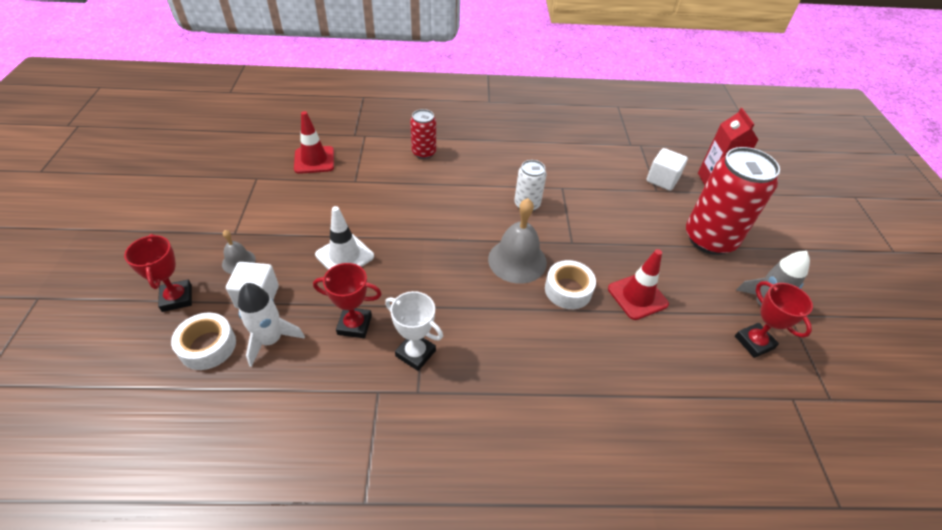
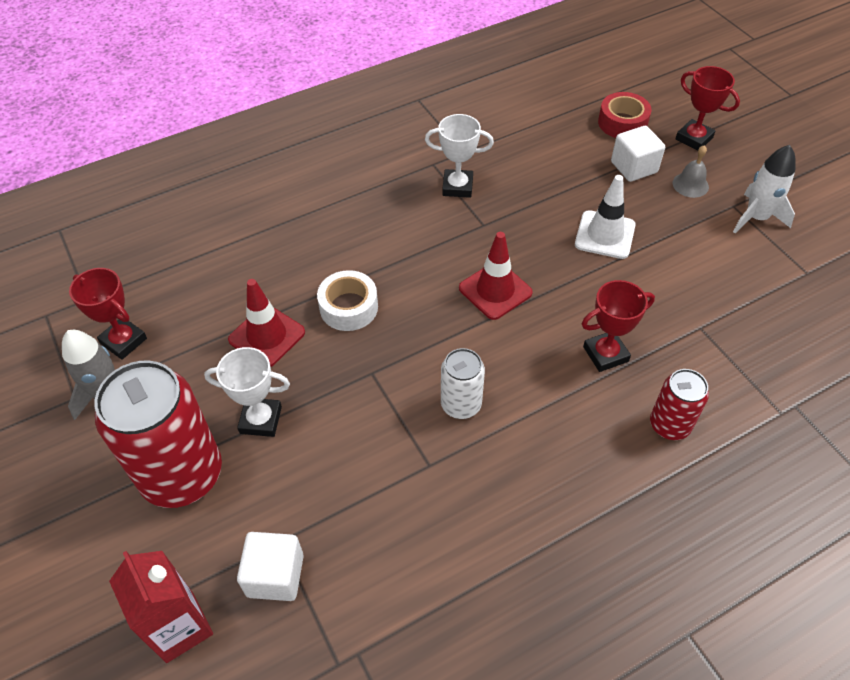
camera: 155 degrees right, 5 degrees up
(208, 346) = (622, 123): white tape -> red tape
(271, 340) = (582, 146): white rocket -> white rocket (756, 217)
(314, 160) = (784, 332): red traffic cone -> red traffic cone (495, 290)
(354, 325) = (529, 184): red trophy -> red trophy (605, 354)
(517, 260) = (424, 316): grey bell -> none
(654, 247) = (261, 420): none -> white trophy

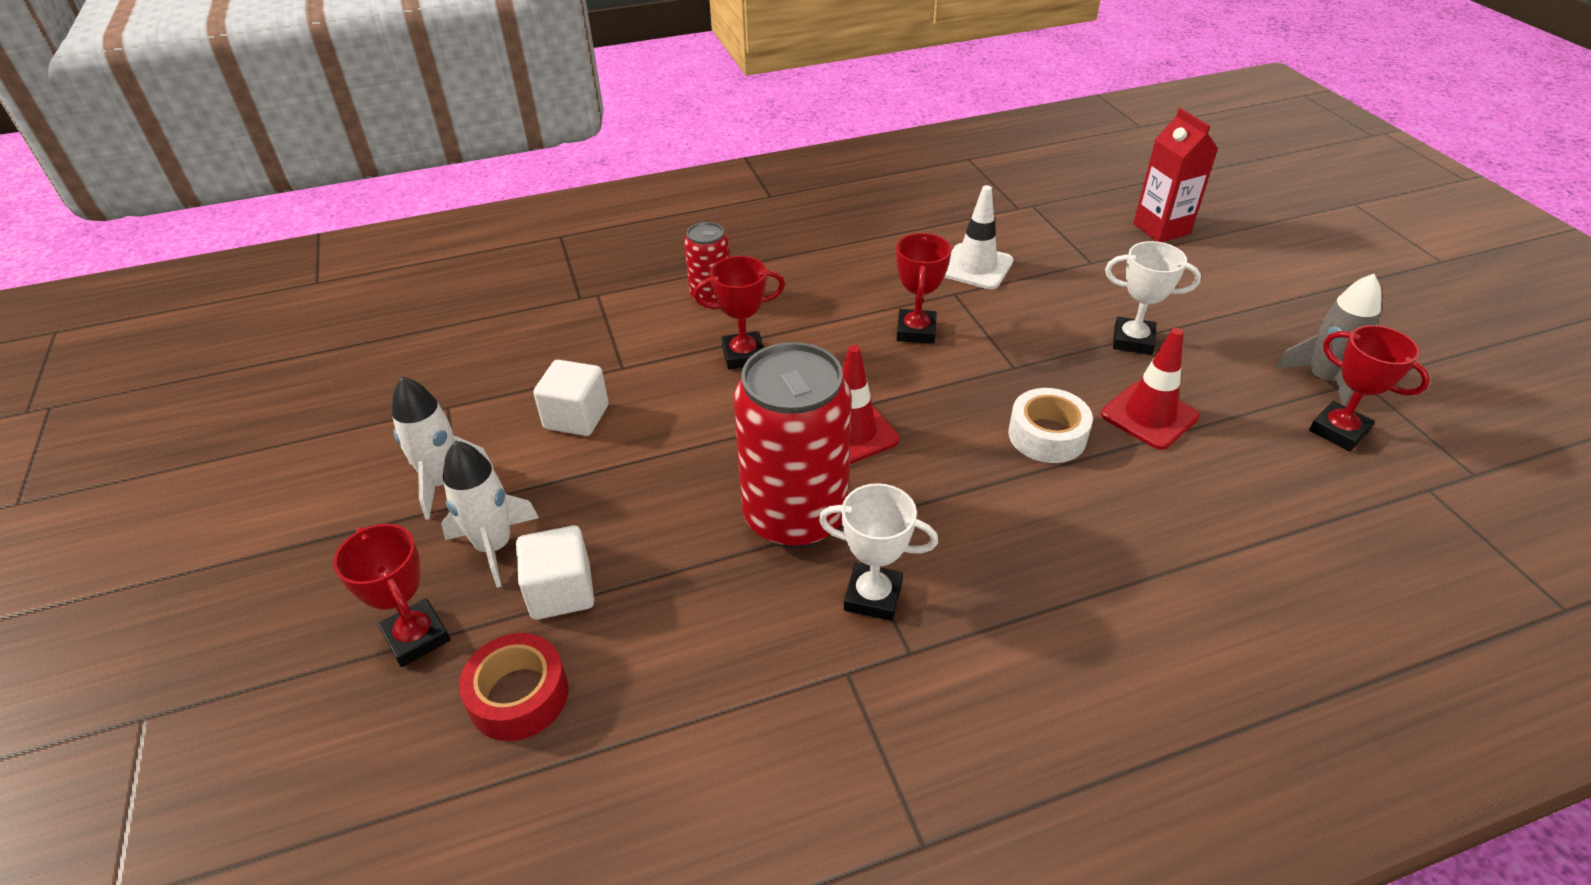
camera: 170 degrees left, 10 degrees down
(182, 474) = (1201, 309): red can -> red can (795, 516)
(275, 575) = (1090, 245): white cube -> white cube (576, 417)
(461, 404) = (916, 331): white can -> red trophy
(605, 235) = (672, 485): white traffic cone -> white traffic cone (976, 267)
(690, 185) = (494, 546): grey bell -> white rocket

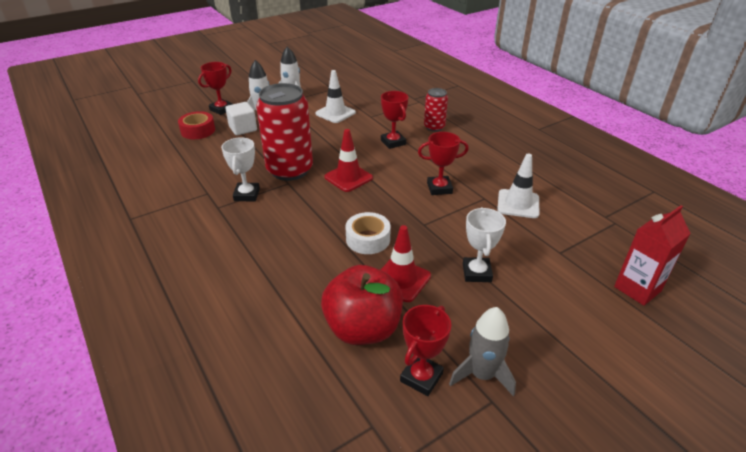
camera: 75 degrees right, 5 degrees down
(576, 417) = (335, 113): white cube -> white traffic cone
(1258, 472) = (363, 328): none -> red apple

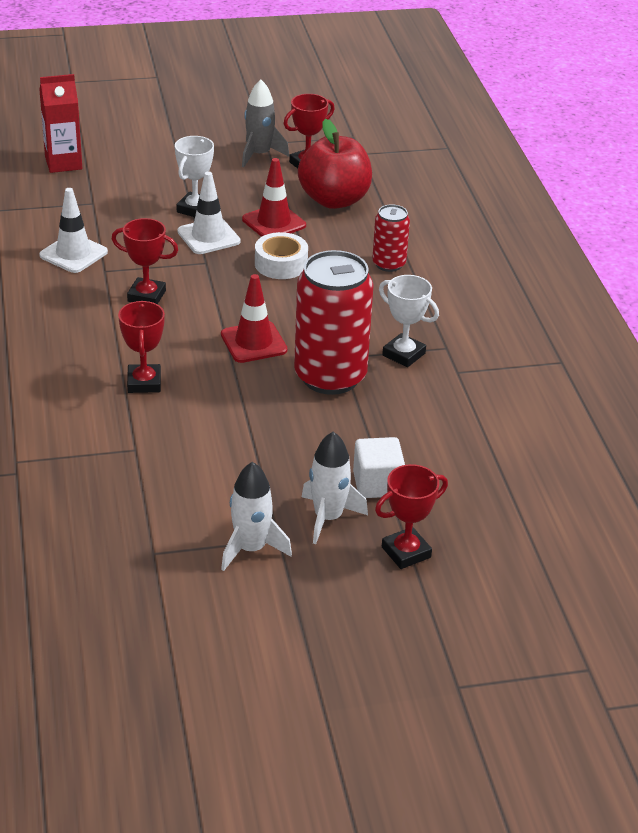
camera: 160 degrees left, 0 degrees up
(198, 131) = (459, 502): red tape -> none
(247, 195) = (403, 354): white trophy -> white trophy turned 75 degrees counterclockwise
(335, 113) = (193, 476): white traffic cone -> white traffic cone (208, 236)
(434, 127) = (51, 393): red can -> red can (389, 264)

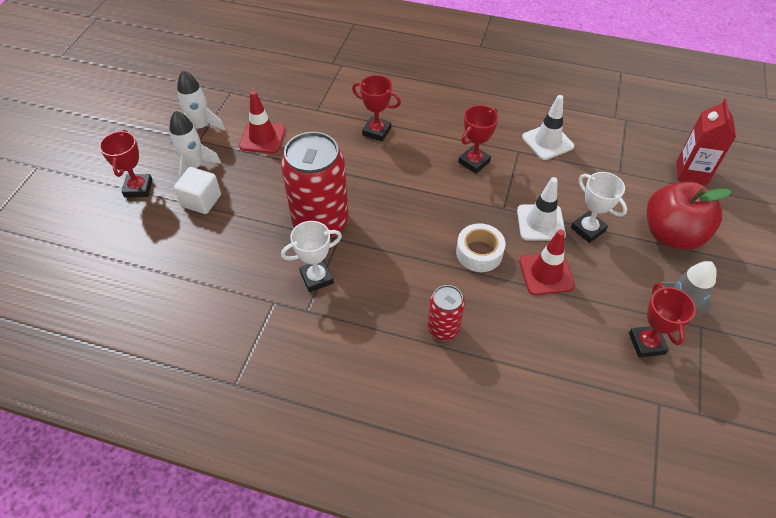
camera: 120 degrees right, 15 degrees up
(253, 342) = (386, 198): red traffic cone -> red traffic cone (262, 138)
(334, 200) = (569, 336): red apple -> red apple (671, 234)

